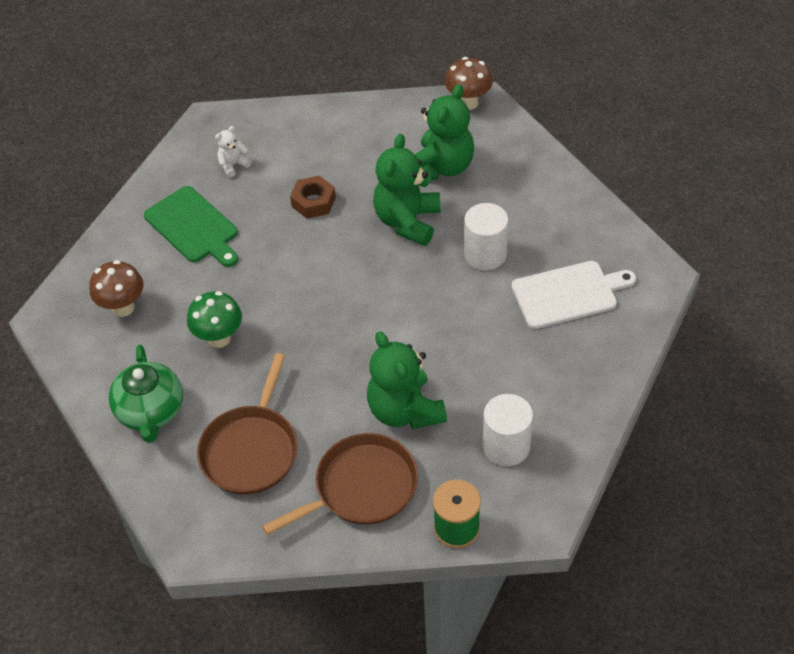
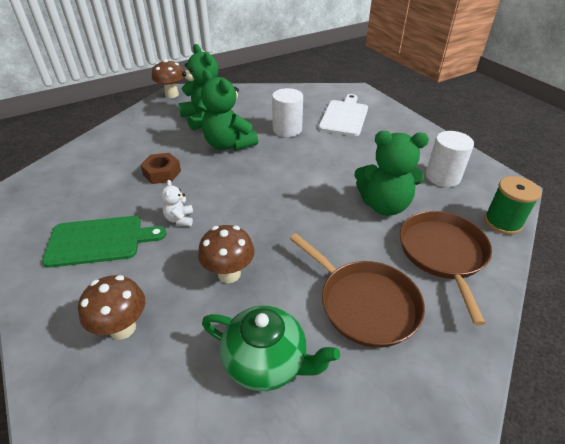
camera: 60 degrees left, 10 degrees down
(219, 338) = (229, 274): green mushroom -> brown mushroom
(233, 165) = (74, 195): white teddy bear -> white teddy bear (180, 219)

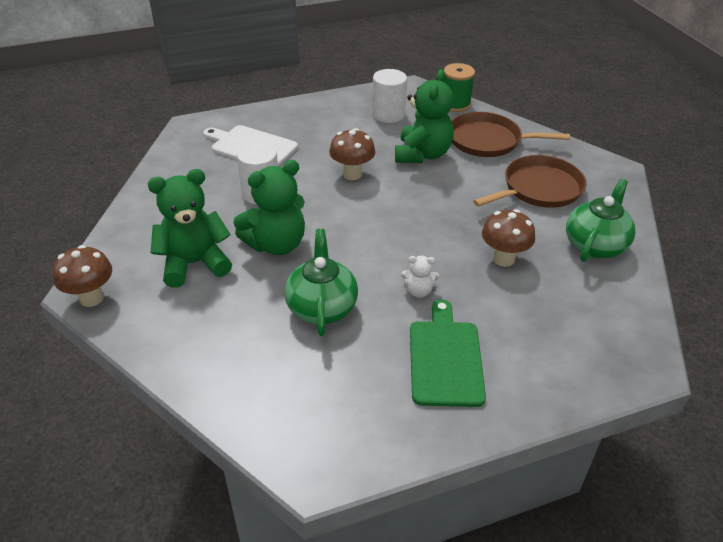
camera: 80 degrees left, 0 degrees up
(122, 328) = (567, 330): brown mushroom -> brown mushroom (352, 174)
(162, 173) = (322, 307): brown nut -> green teapot

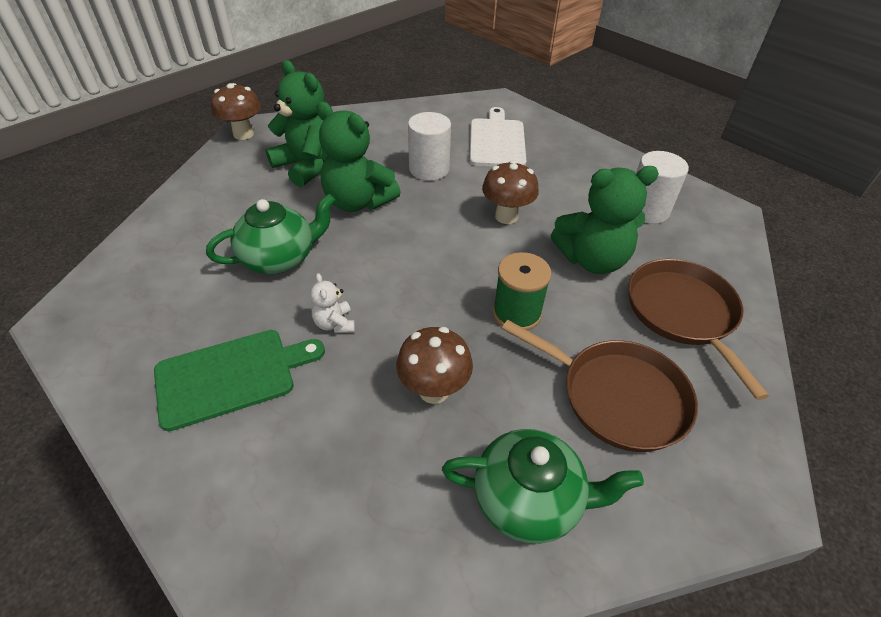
camera: 65 degrees right, 5 degrees up
(455, 104) = (734, 260): green spool -> green spool (516, 313)

